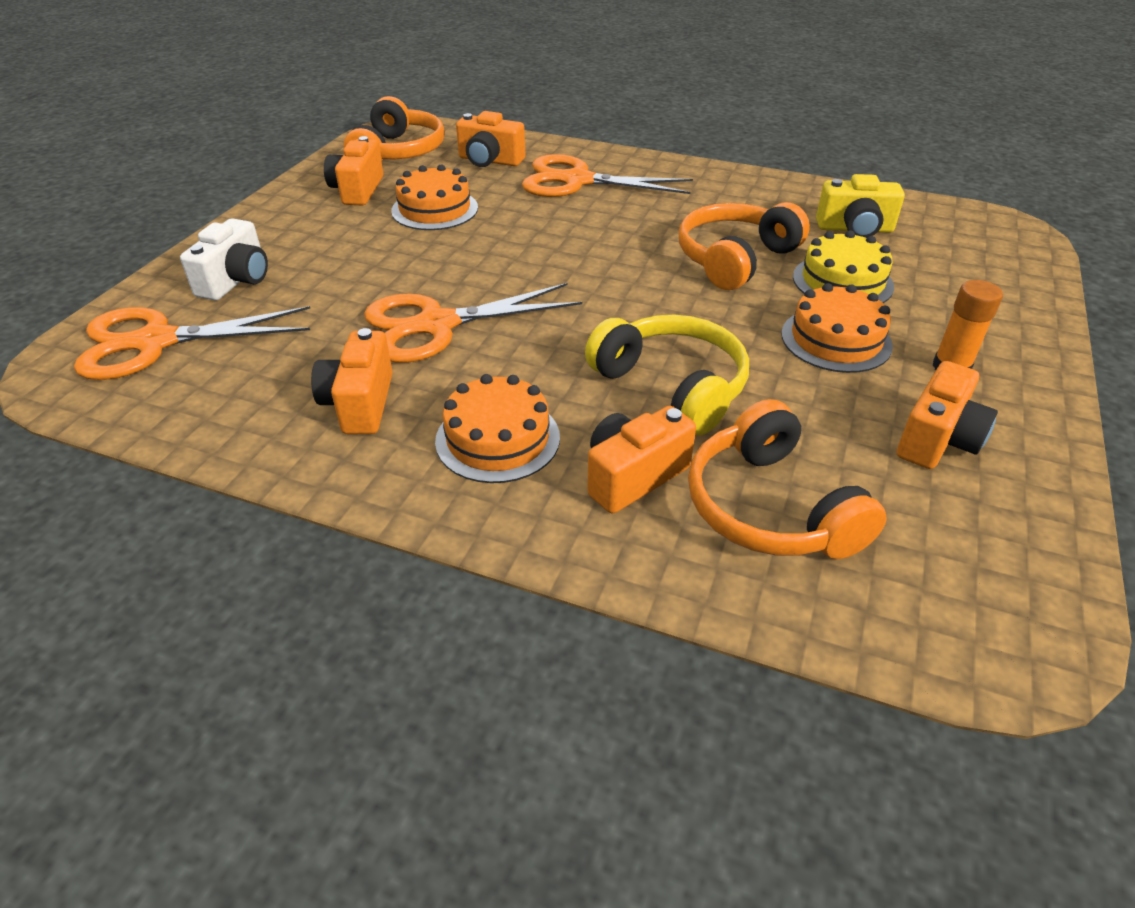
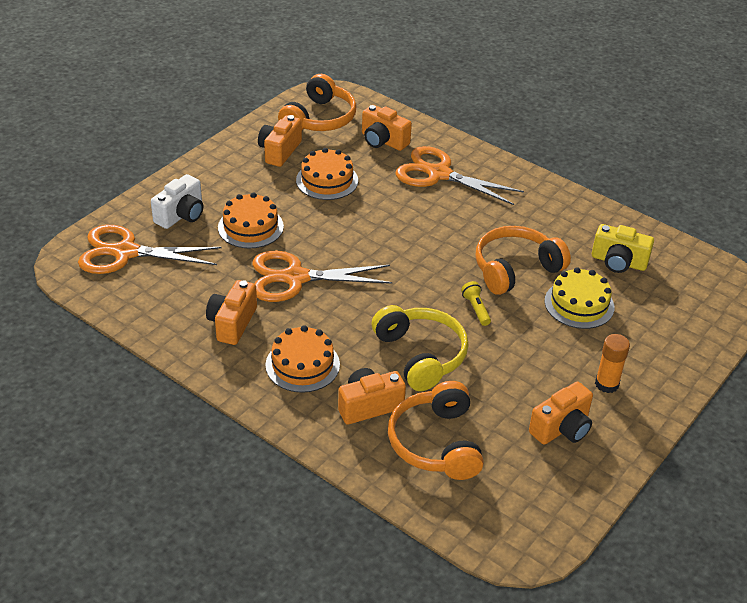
camera: 15 degrees right, 0 degrees up
(713, 313) = (476, 309): none -> yellow flashlight
(836, 339) = (544, 347): orange cake -> orange cake (250, 227)

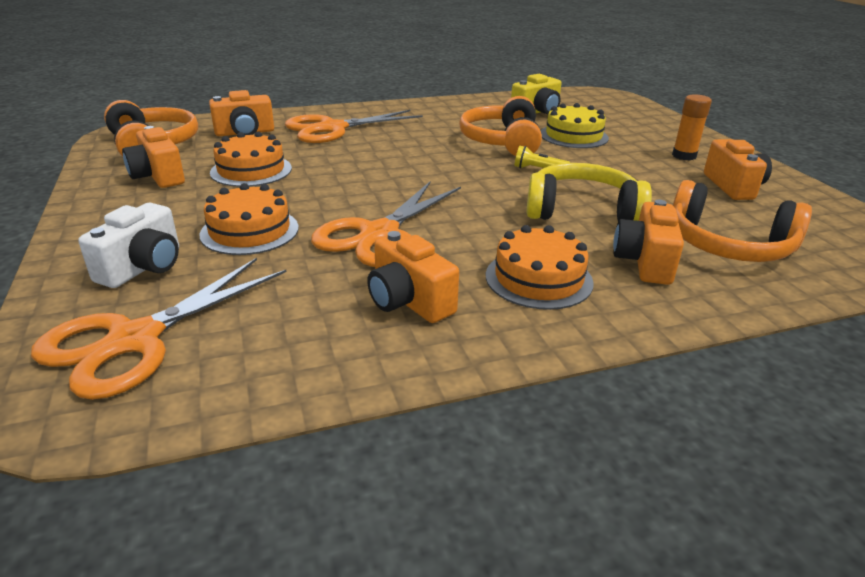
camera: 55 degrees left, 10 degrees down
(181, 215) = (143, 267): white camera -> white camera turned 45 degrees clockwise

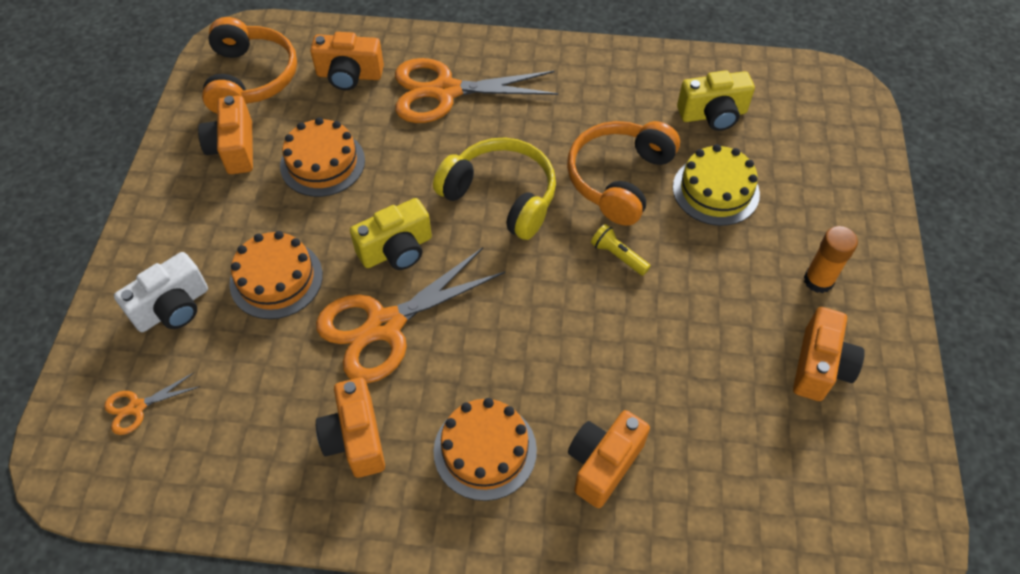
camera: 25 degrees right, 25 degrees up
(135, 340) = (137, 407): orange scissors -> orange scissors, size x0.45
(355, 197) = (396, 250): none -> yellow camera
(582, 211) = (607, 355): yellow headphones -> yellow headphones (501, 196)
(728, 245) = (712, 470): orange headphones -> none

